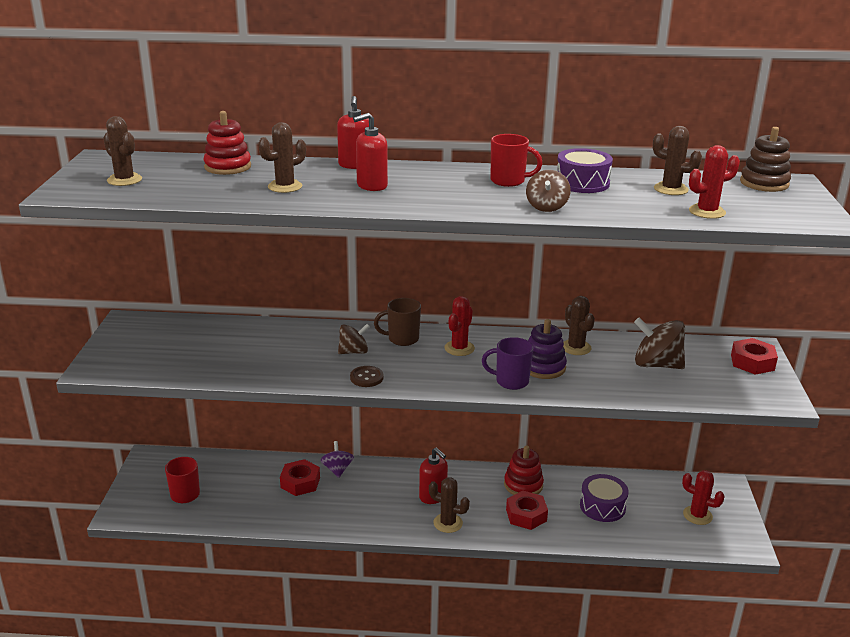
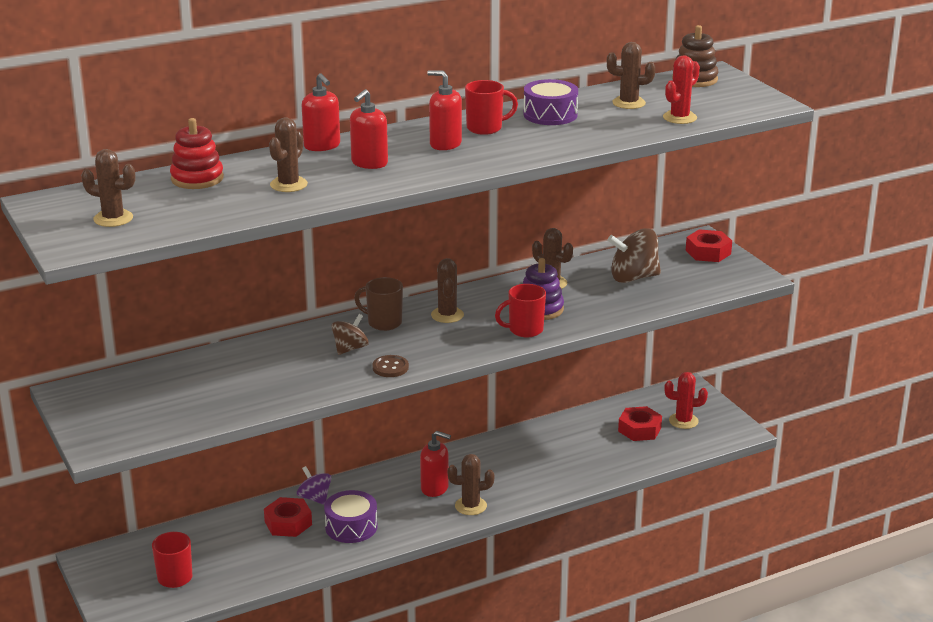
camera: 30 degrees left, 0 degrees up
(402, 339) = (383, 323): brown mug -> brown mug turned 60 degrees clockwise
(456, 185) = (445, 144): none -> red soap dispenser
(459, 348) = (447, 315): red cactus -> brown cactus
(511, 381) = (524, 330): purple mug -> red mug
(523, 485) = (511, 448): red stacking toy -> none
(526, 515) = (536, 473): red nut -> red nut (639, 429)
(546, 207) = (549, 145): brown spinning top -> none
(602, 506) = (597, 442): purple drum -> purple drum (351, 527)

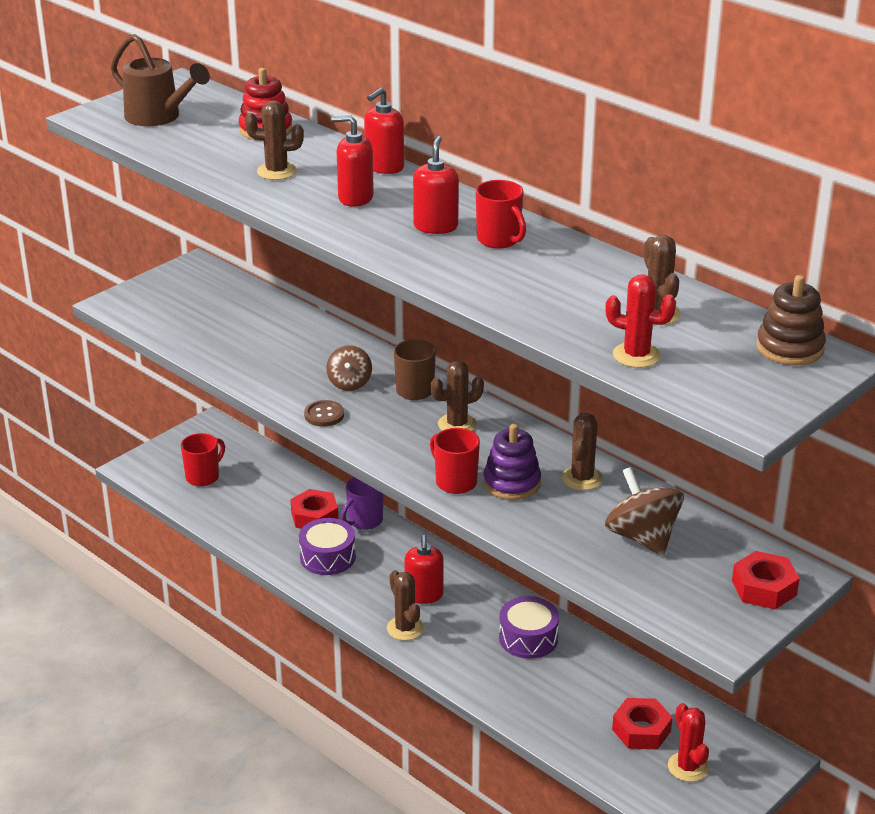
camera: 70 degrees right, 5 degrees up
(113, 218) = (158, 117): brown cactus -> brown watering can
(315, 498) = (364, 521): purple spinning top -> purple mug
(350, 348) = (349, 383): brown spinning top -> brown spinning top turned 75 degrees clockwise
(550, 115) = (573, 270): purple drum -> purple drum (528, 638)

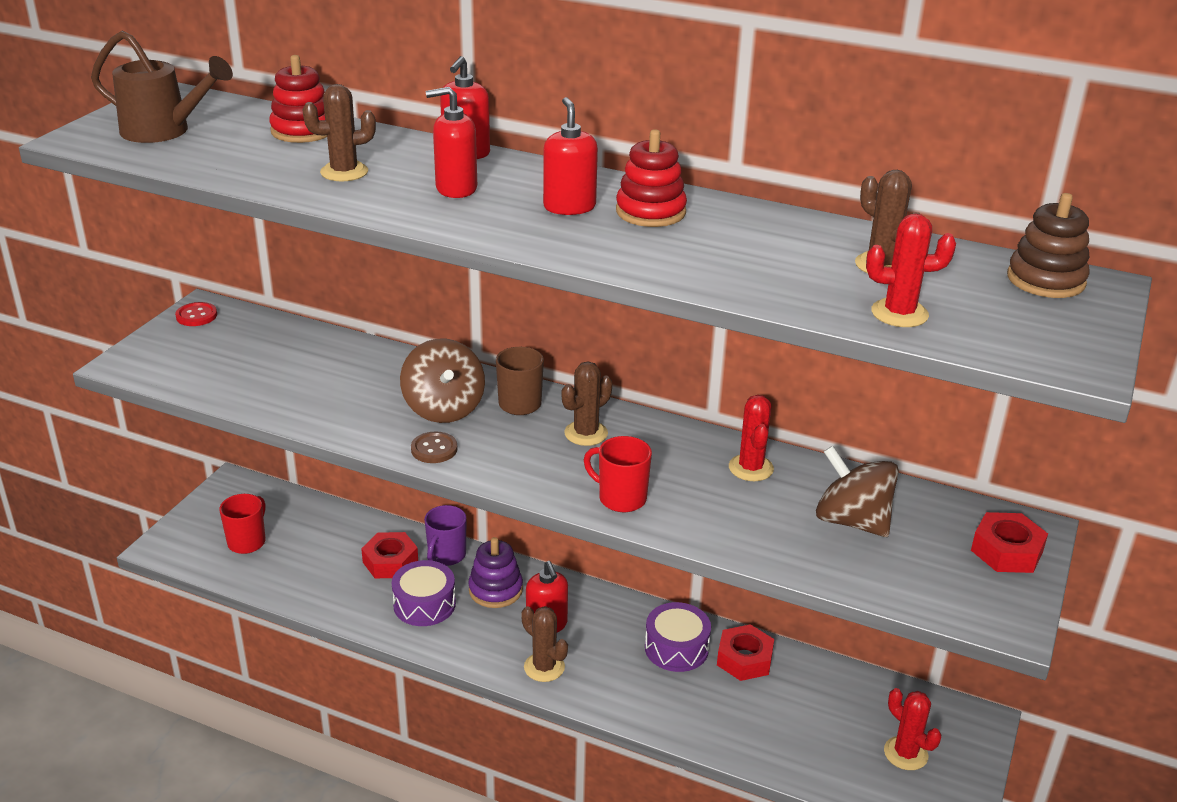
camera: 20 degrees left, 0 degrees up
(187, 272) = (196, 316): none -> red button
(349, 383) = (444, 408): brown spinning top -> brown spinning top, size x1.61
(499, 240) = (650, 212): red mug -> red stacking toy
(512, 483) = (682, 487): purple stacking toy -> purple stacking toy (495, 590)
(582, 478) = (751, 468): brown cactus -> red cactus
(641, 730) = (839, 724): red nut -> red nut (744, 659)

